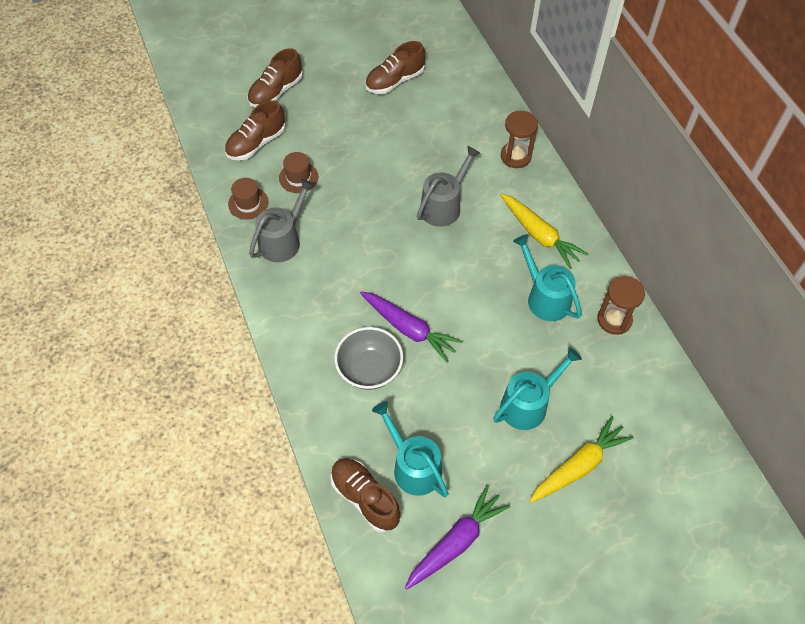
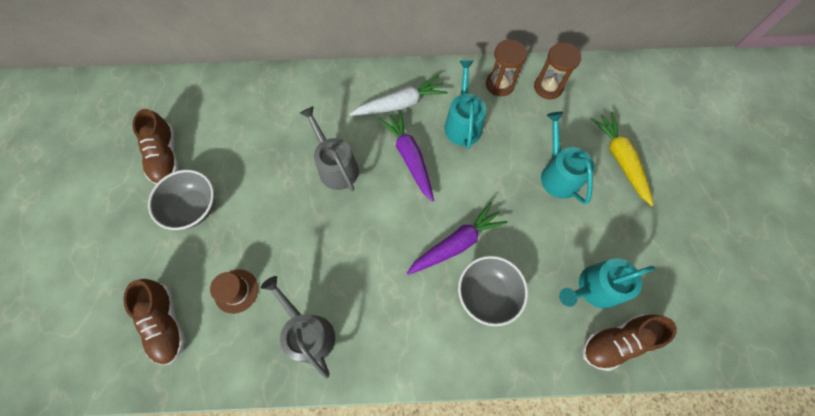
camera: 70 degrees left, 10 degrees up
(248, 203) = (243, 357): brown hat -> none
(276, 92) = (106, 279): brown shoe -> none
(357, 120) = (194, 208): none -> grey bowl
(456, 542) = (669, 277): purple carrot -> purple carrot (409, 157)
(515, 156) = (310, 90): brown hourglass -> brown hourglass (548, 87)
(539, 235) = (400, 104): yellow carrot -> white carrot
(545, 297) = (462, 123): turquoise watering can -> turquoise watering can turned 105 degrees clockwise

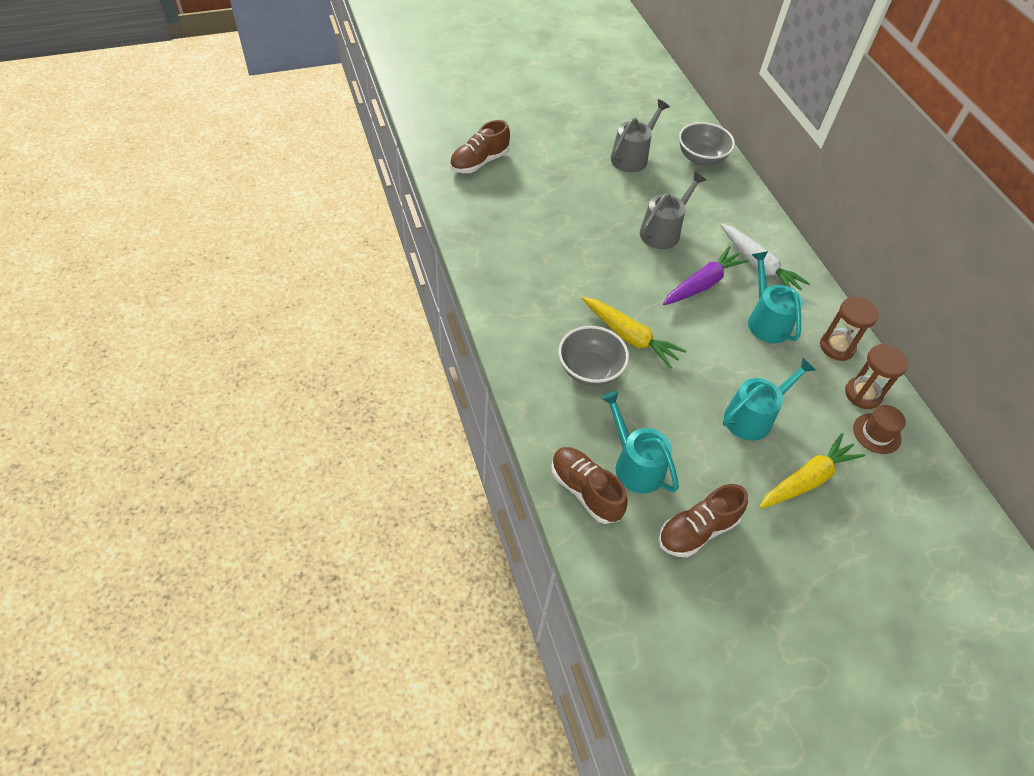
camera: 70 degrees right, 15 degrees down
(165, 156) = (614, 122): brown shoe -> brown shoe (697, 530)
(194, 208) = (578, 151): grey bowl -> grey bowl (701, 158)
(236, 291) = (520, 194): brown hat -> brown hat (876, 433)
(308, 332) = (503, 247): grey watering can -> grey watering can (632, 157)
(456, 243) = (630, 337): purple carrot -> yellow carrot
(462, 123) = (766, 321): turquoise watering can -> turquoise watering can turned 90 degrees counterclockwise

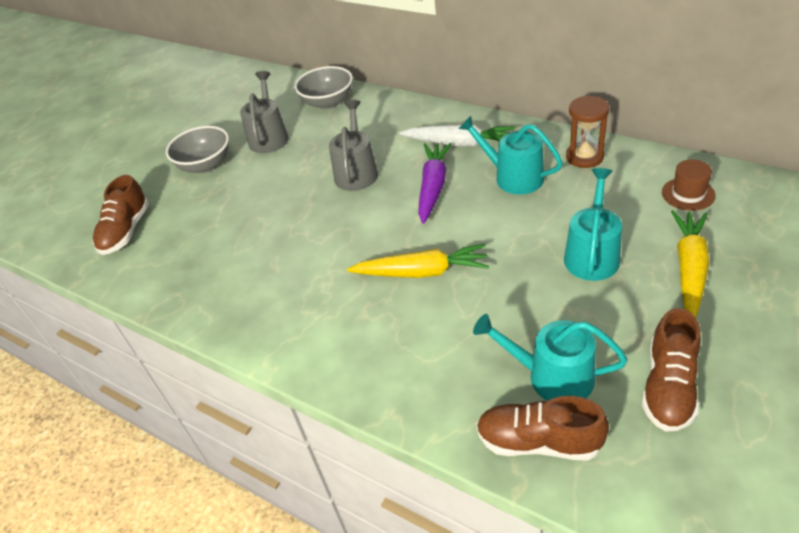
camera: 30 degrees left, 10 degrees down
(590, 370) = (419, 327): grey bowl -> grey bowl (205, 165)
(862, 394) = (643, 175): brown hourglass -> none

